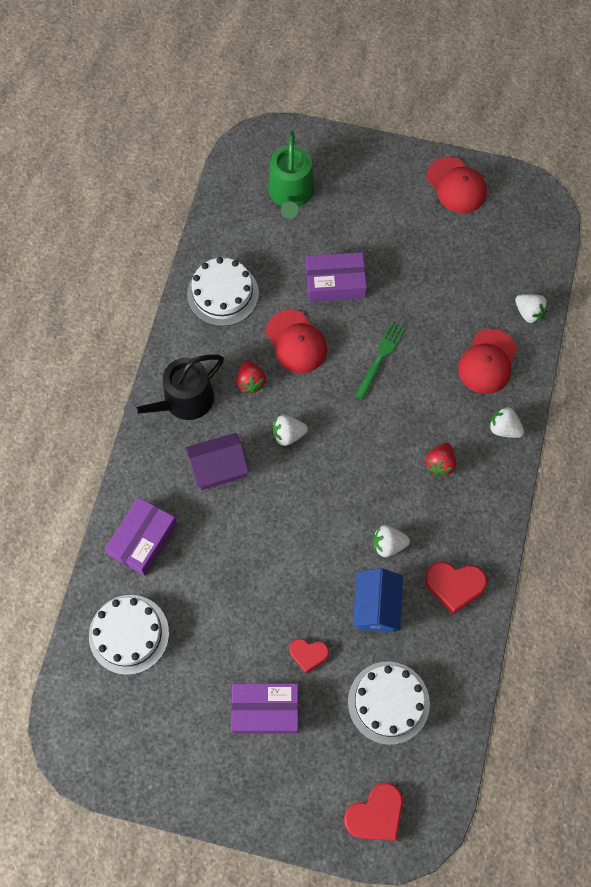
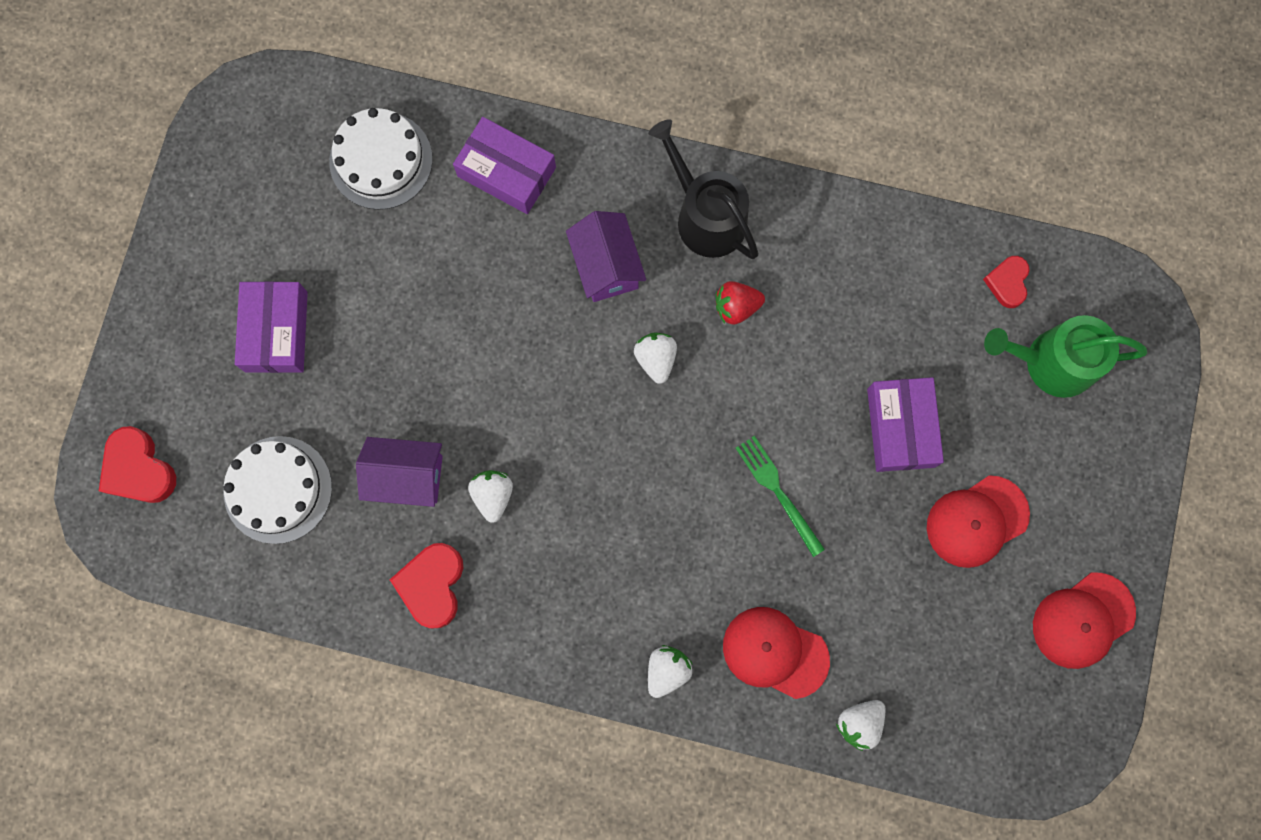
camera: 90 degrees right, 10 degrees up
(223, 294) = (876, 266): white cake -> none
(296, 342) = (801, 370): red cap -> red cap (977, 521)
(308, 654) = (345, 386): red heart -> red heart (1007, 282)
(376, 606) = (407, 476): blue house -> purple house
(380, 358) = (778, 491): green fork -> green fork turned 150 degrees counterclockwise
(440, 464) = (611, 573): red strawberry -> none

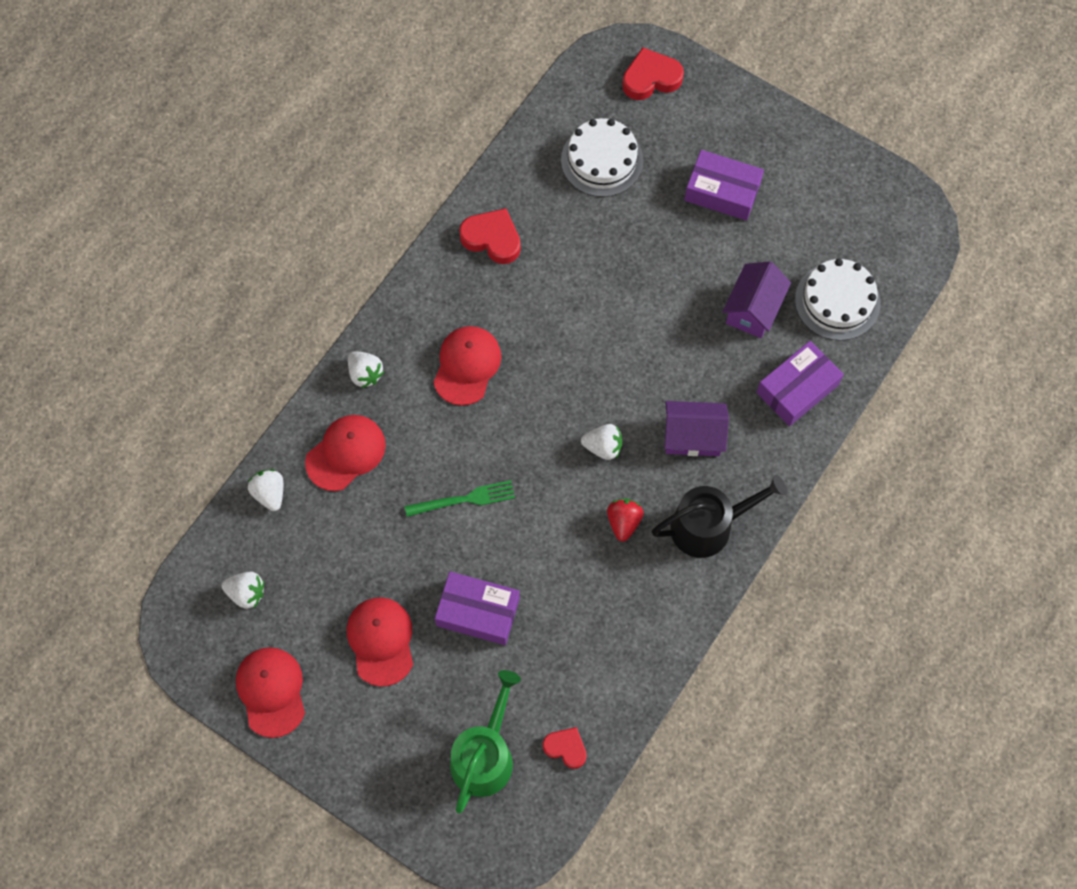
camera: 110 degrees right, 10 degrees down
(407, 476) = (578, 246): purple house -> purple house (753, 309)
(493, 495) = (541, 298): white strawberry -> white strawberry (246, 593)
(612, 552) = (467, 366): none -> red cap

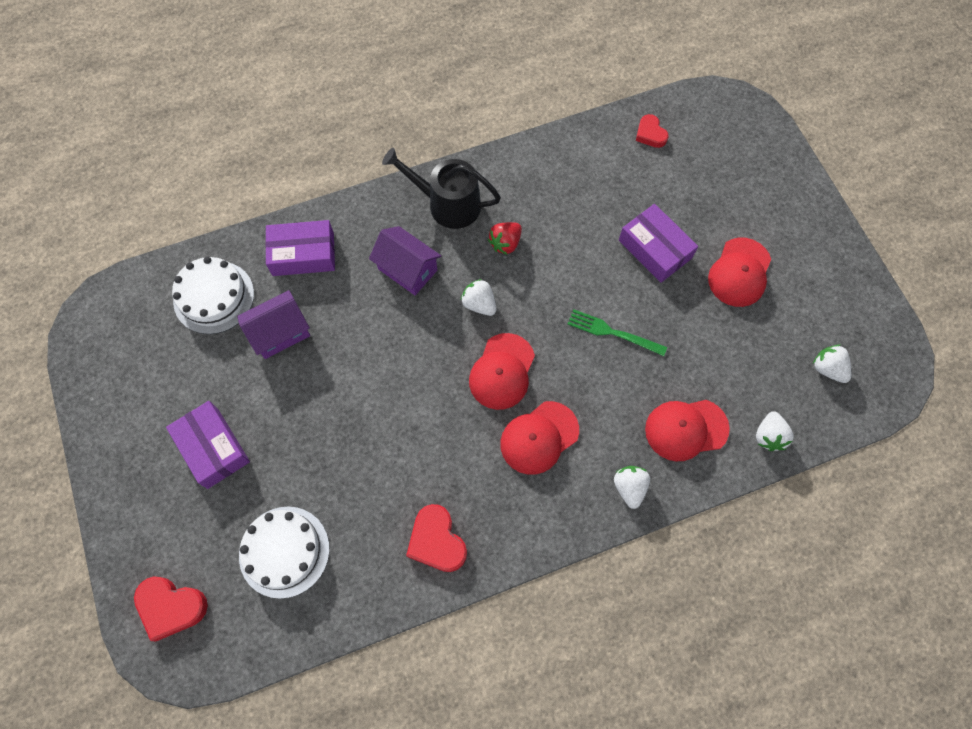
camera: 145 degrees left, 0 degrees up
(271, 691) = (842, 287): red cap -> red cap (502, 371)
(484, 756) = (709, 160): green watering can -> none

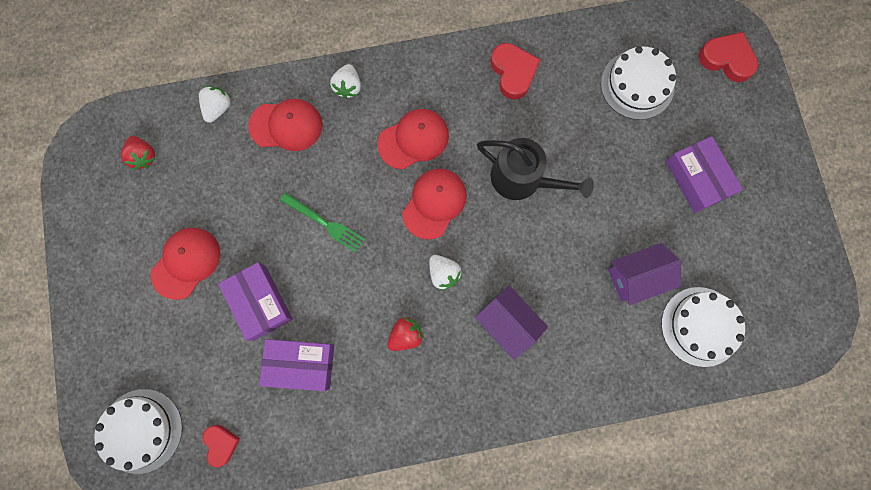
camera: 170 degrees left, 10 degrees up
(303, 254) = (611, 359): purple box -> purple box (300, 364)
(448, 204) = (456, 392): black watering can -> black watering can (522, 179)
(724, 133) = (141, 430): none -> white cake
(827, 369) = (144, 156): white strawberry -> red strawberry

